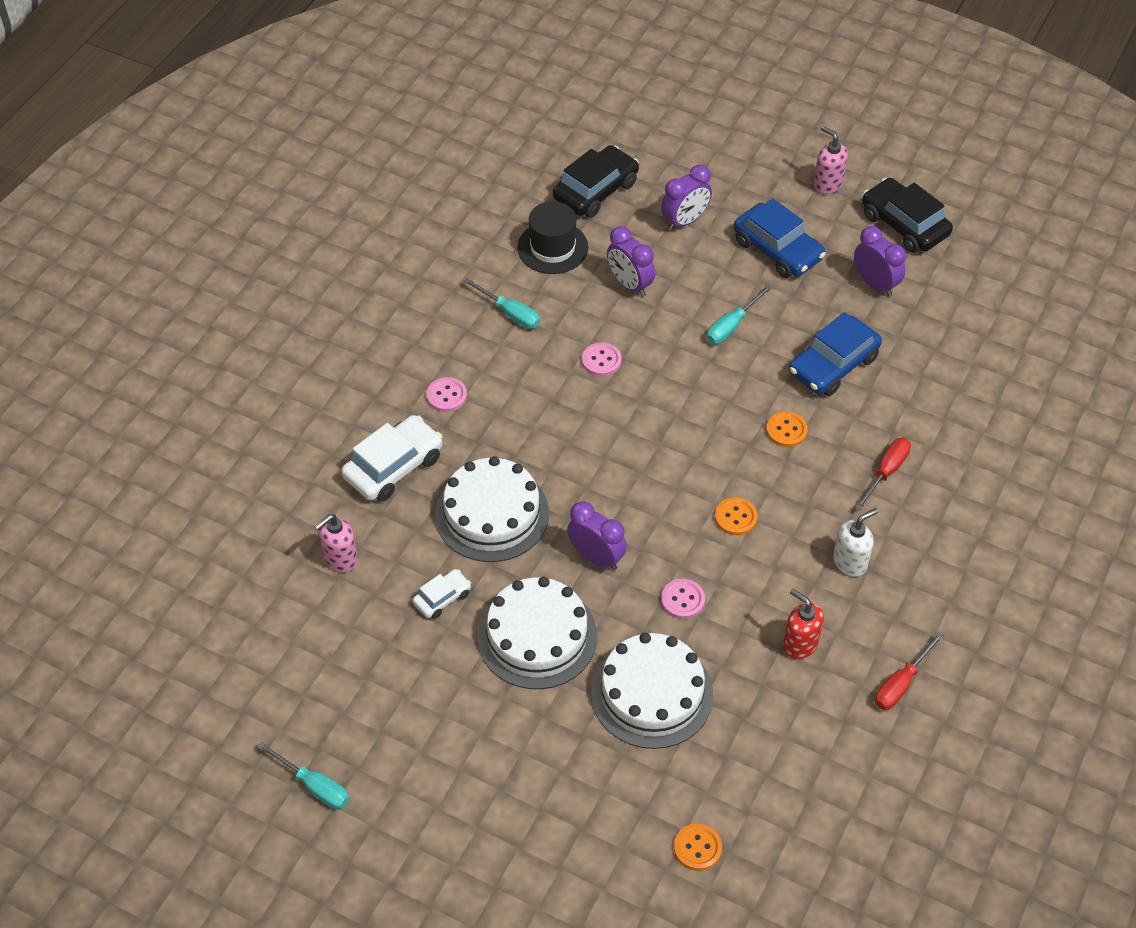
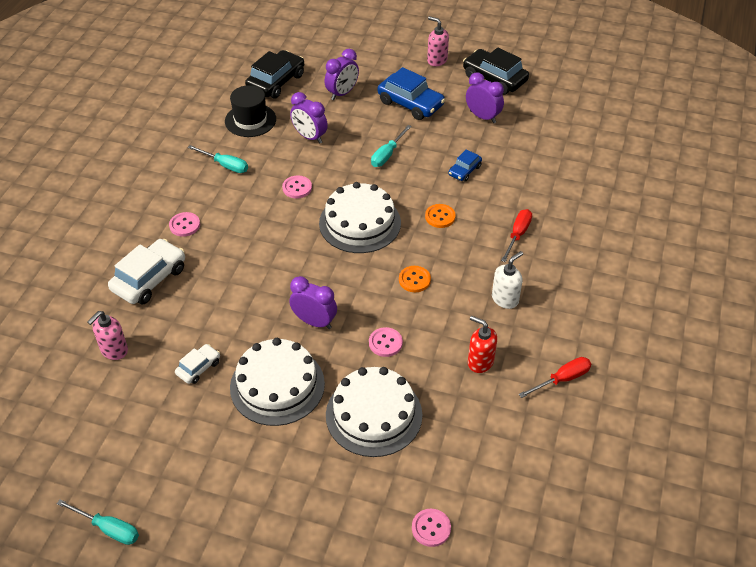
camera: 10 degrees left, 5 degrees down
(492, 514) = (229, 302): white cake -> white cake (360, 223)
(697, 848) = (431, 528): orange button -> pink button
(833, 365) = (464, 171): blue car -> blue car, size x0.54
(901, 684) = (562, 379): red screwdriver -> red screwdriver turned 150 degrees counterclockwise

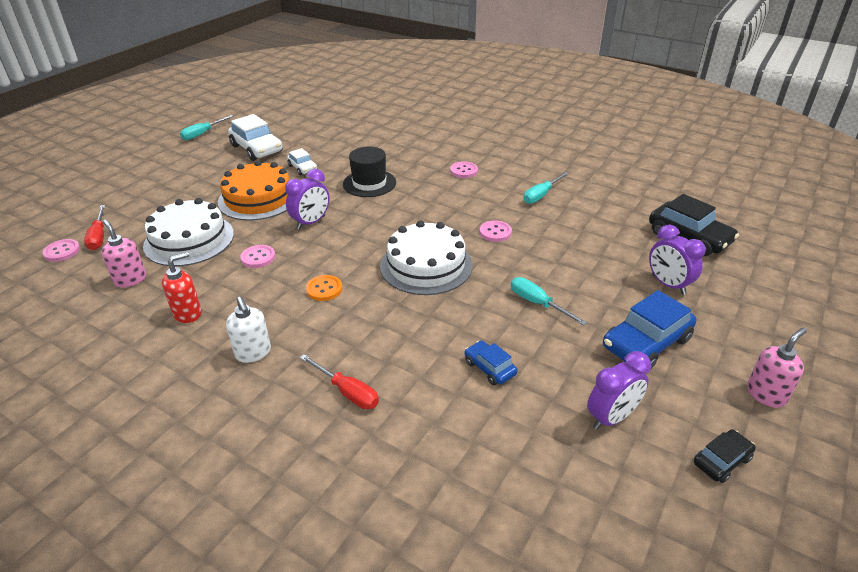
camera: 105 degrees right, 10 degrees down
(114, 350) = (343, 139): pink soap dispenser -> pink soap dispenser (130, 279)
(149, 279) = (407, 154): white car -> white car (257, 149)
(250, 120) = (614, 215): black hat -> black hat (369, 183)
(277, 385) = (258, 198): white cake -> orange cake
(310, 137) = (580, 250): purple clock -> none
(440, 217) = (411, 327): orange button -> none
(494, 79) = (721, 461): black car -> black car, size x0.54
(562, 379) = (114, 371): red screwdriver -> red screwdriver (99, 237)

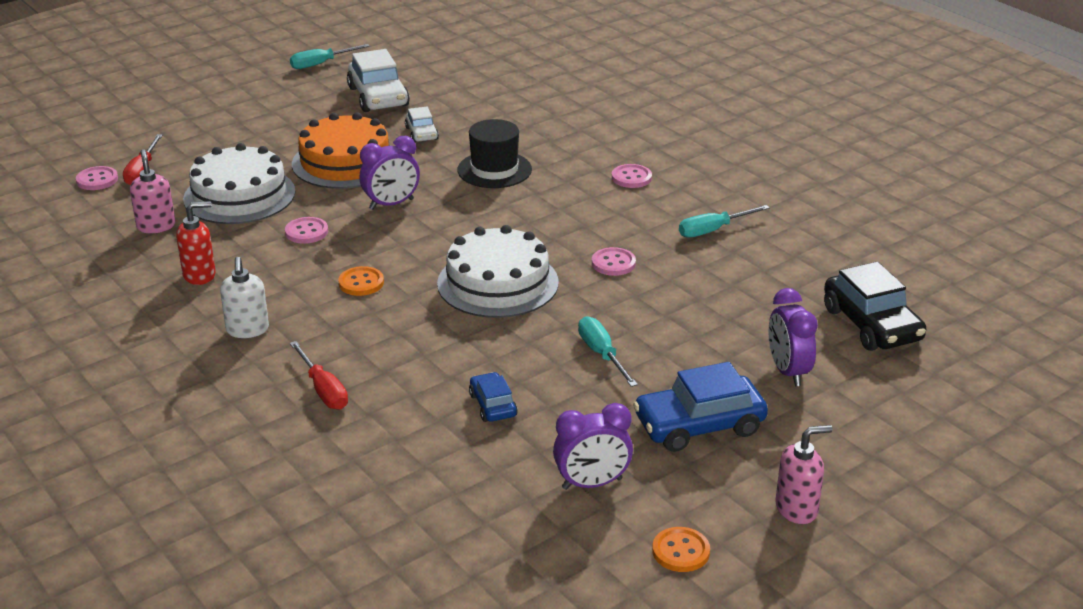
camera: 20 degrees right, 5 degrees down
(721, 461) = (680, 551): black car -> orange button

